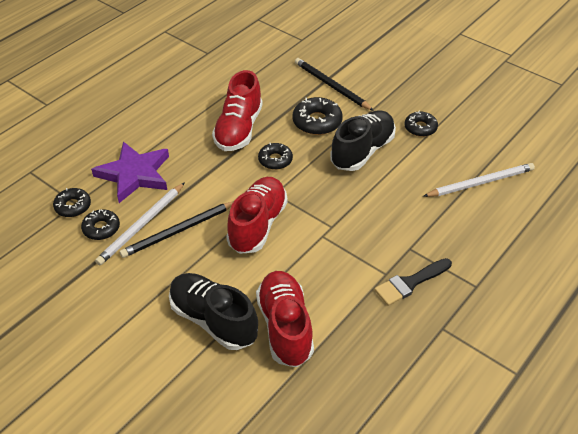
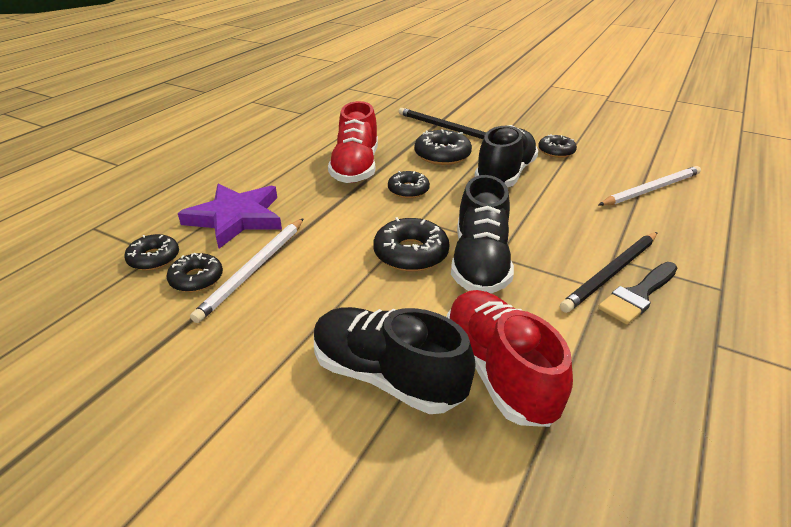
camera: 10 degrees left, 10 degrees down
(178, 231) = (306, 270): black pencil -> black pencil (611, 273)
(258, 225) = (411, 253): red shoe -> black donut
(306, 240) = (479, 263): none -> black shoe

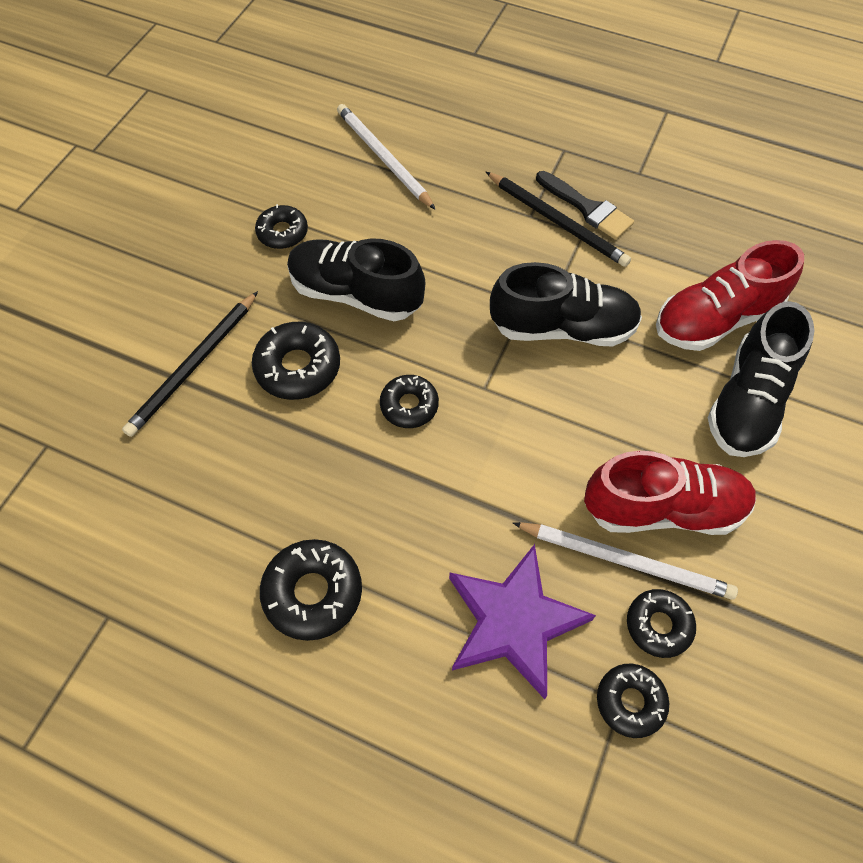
camera: 95 degrees left, 25 degrees up
(355, 168) = (346, 482): red shoe -> red shoe (663, 508)
(411, 253) = (558, 394): black donut -> black donut (313, 593)

